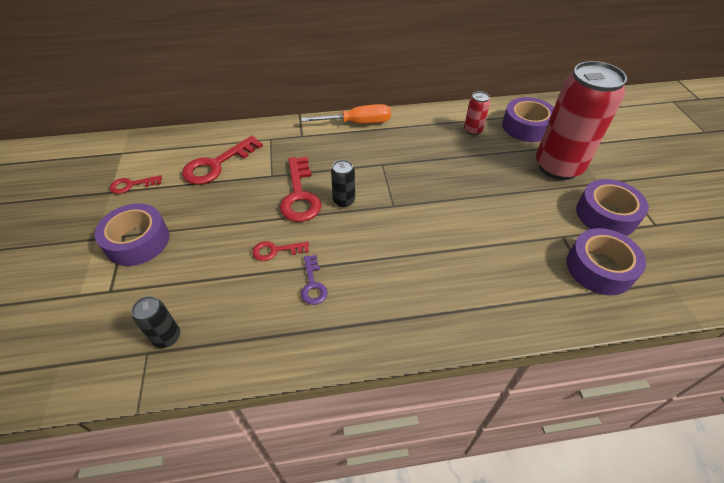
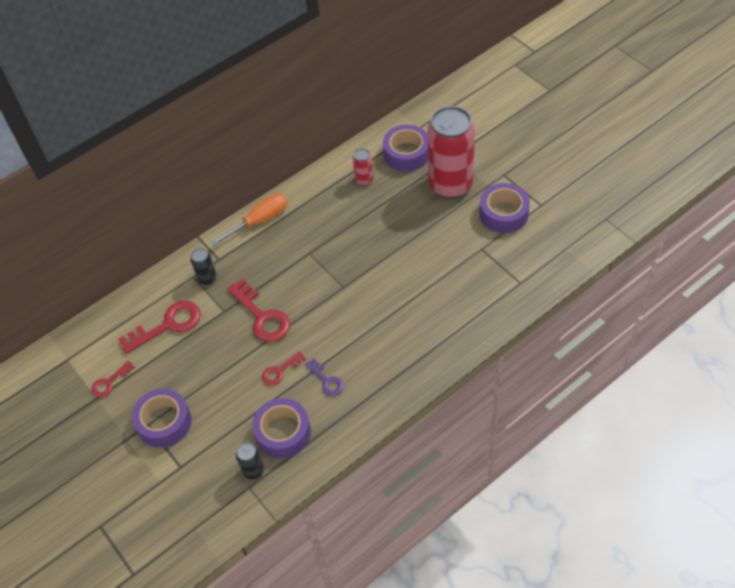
camera: 25 degrees left, 5 degrees up
(217, 164) = (167, 325): red key -> red key turned 135 degrees counterclockwise
(344, 201) = (301, 303): black can -> black can (207, 278)
(599, 268) = (516, 262): purple tape -> purple tape (283, 432)

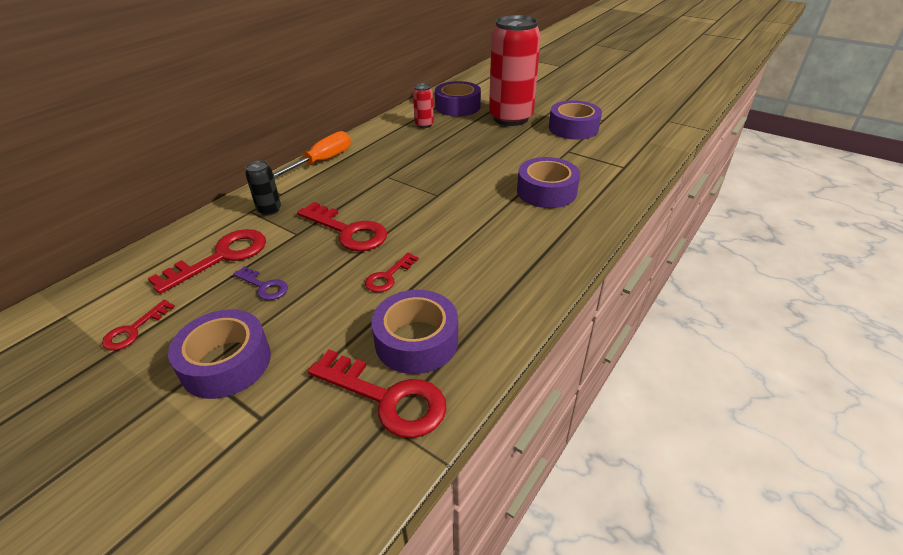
camera: 20 degrees left, 15 degrees down
(253, 470) = (387, 398): black can -> red key
(326, 380) = (454, 275): purple key -> purple key (264, 286)
(435, 302) = (546, 191): none -> purple tape

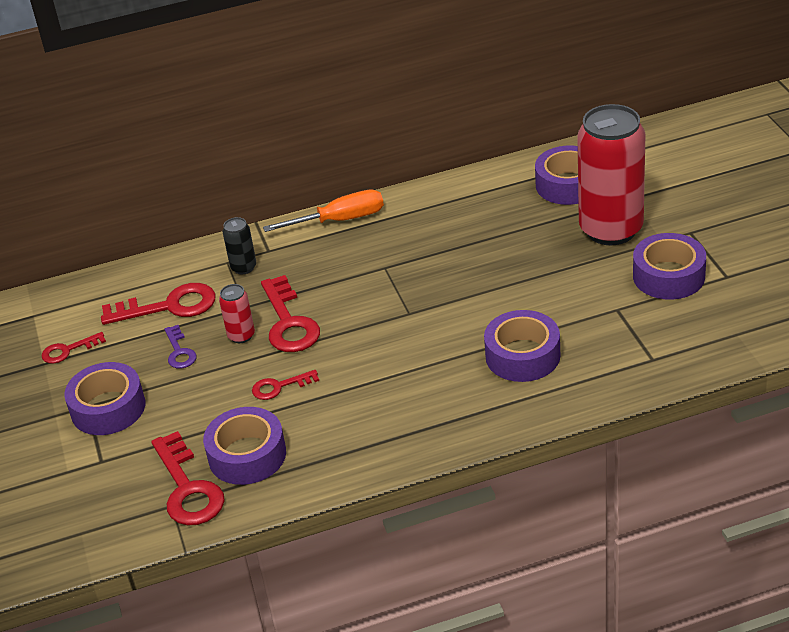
camera: 40 degrees right, 0 degrees up
(424, 124) = (497, 202): red can -> red can (241, 336)

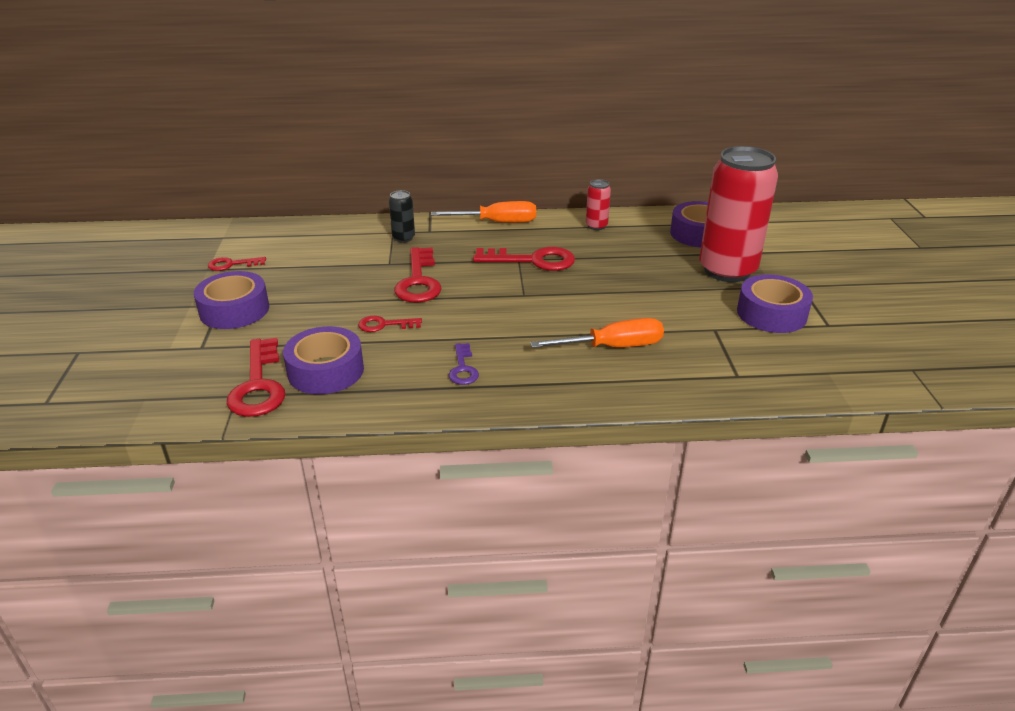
camera: 10 degrees right, 5 degrees down
(168, 306) = (329, 251): red key -> red key (532, 260)
(179, 351) = (318, 283): purple key -> purple key (463, 368)
(241, 336) = (374, 282): red can -> red can (596, 226)
(522, 356) = (612, 347): purple tape -> orange screwdriver

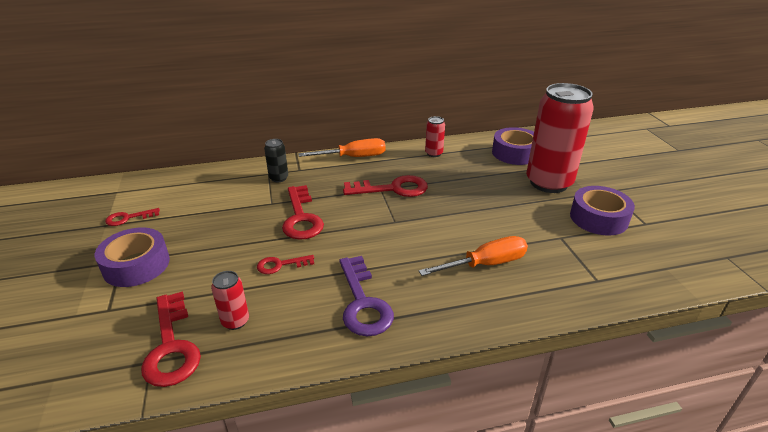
camera: 10 degrees left, 0 degrees up
(326, 371) = (235, 321): purple tape -> red can
(463, 368) = (363, 302): purple key -> purple key, size x1.81

